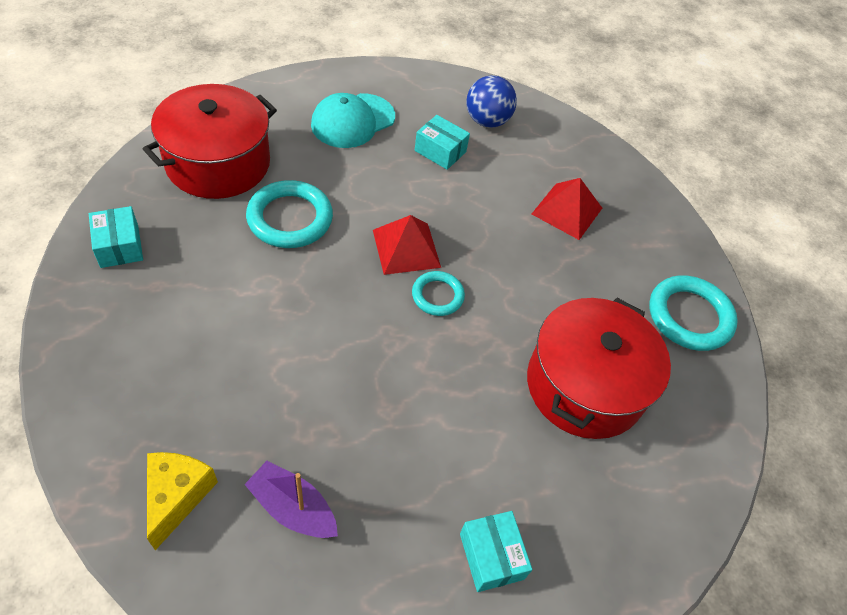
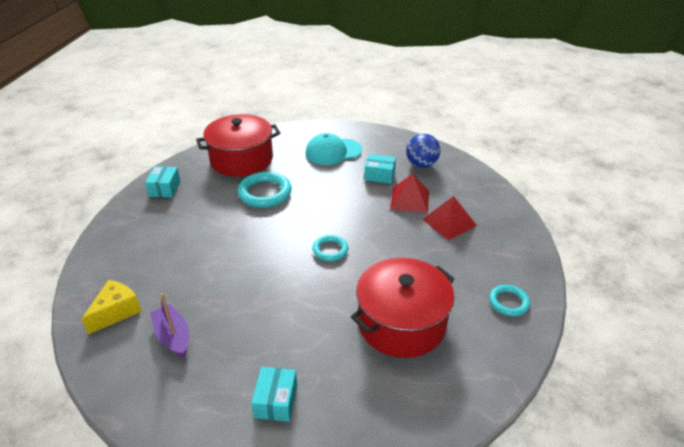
camera: 30 degrees right, 15 degrees down
(406, 248) = (325, 221): red pyramid -> red pyramid (409, 199)
(440, 151) = (379, 175): turquoise box -> turquoise box turned 45 degrees counterclockwise
(689, 316) = (508, 302): turquoise ring -> turquoise ring, size x0.59

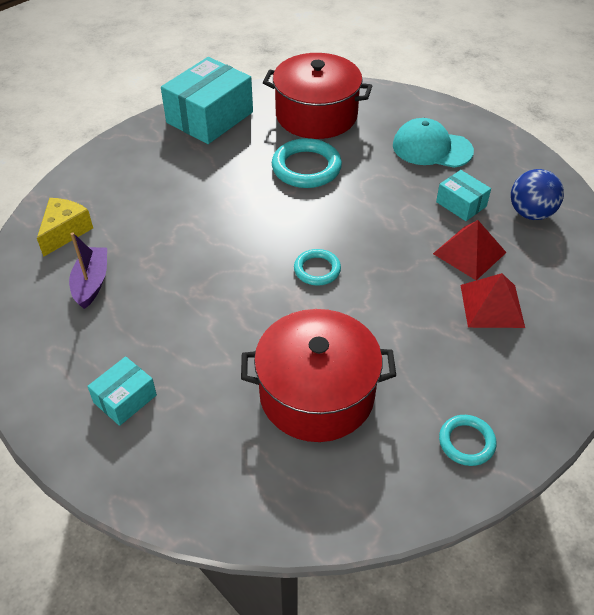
camera: 35 degrees right, 10 degrees up
(116, 312) = (65, 232): yellow cheese -> yellow cheese turned 45 degrees counterclockwise
(165, 188) = (209, 117): turquoise box -> turquoise box, size x1.96

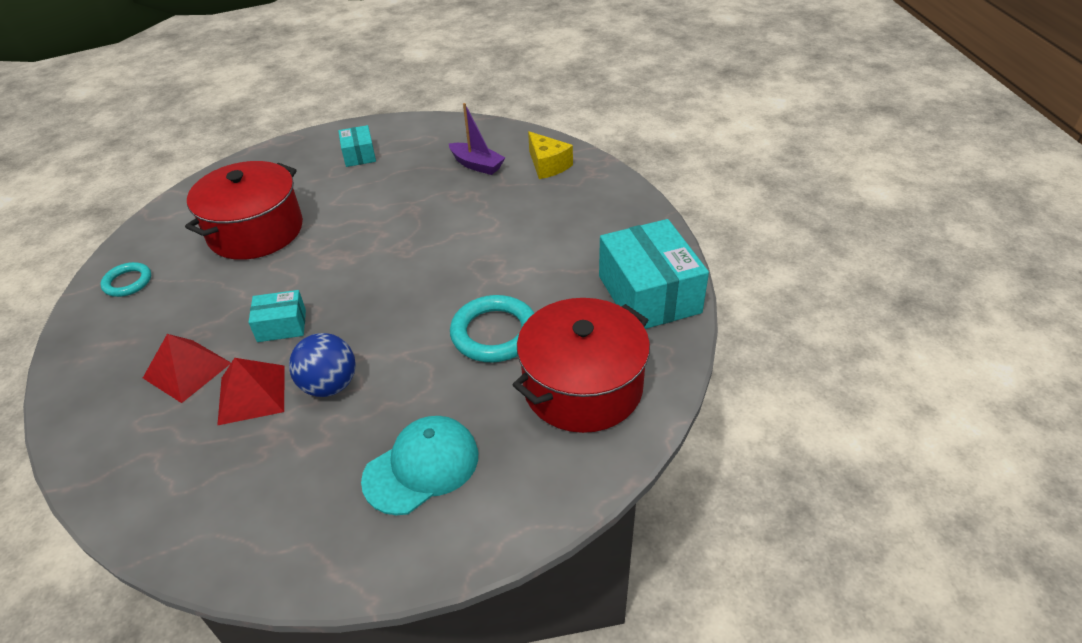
camera: 125 degrees right, 5 degrees down
(317, 270) = (357, 279): turquoise ring -> none
(461, 204) = (312, 432): turquoise box -> turquoise box (282, 325)
(530, 213) = (230, 490): blue ball -> blue ball (330, 385)

